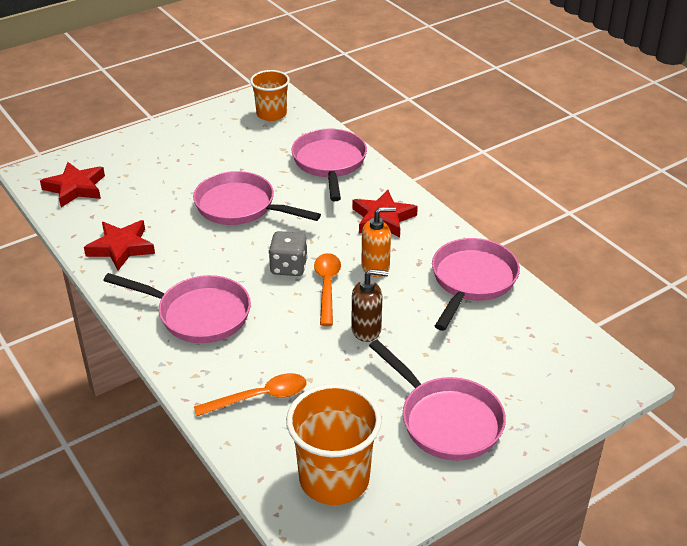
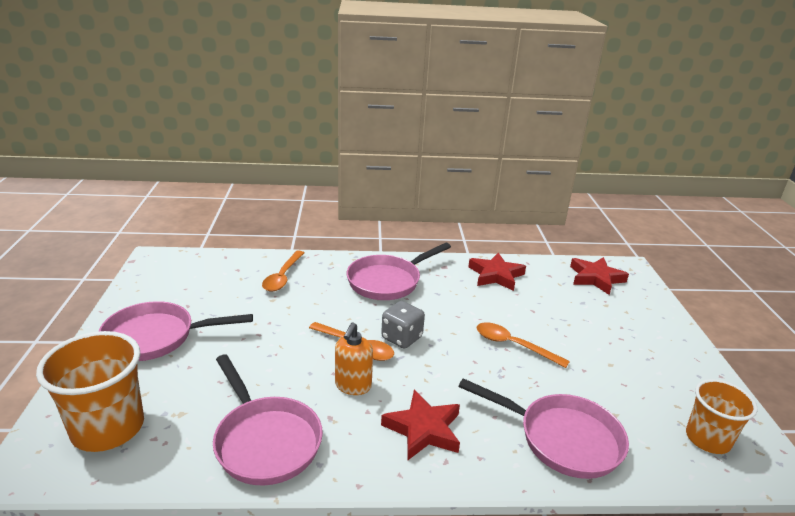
camera: 120 degrees right, 10 degrees down
(240, 207) = (513, 345): pink pan -> orange spoon
(334, 479) = (187, 277): orange cup -> orange cup (108, 428)
(366, 330) = (284, 344): brown soap dispenser -> none

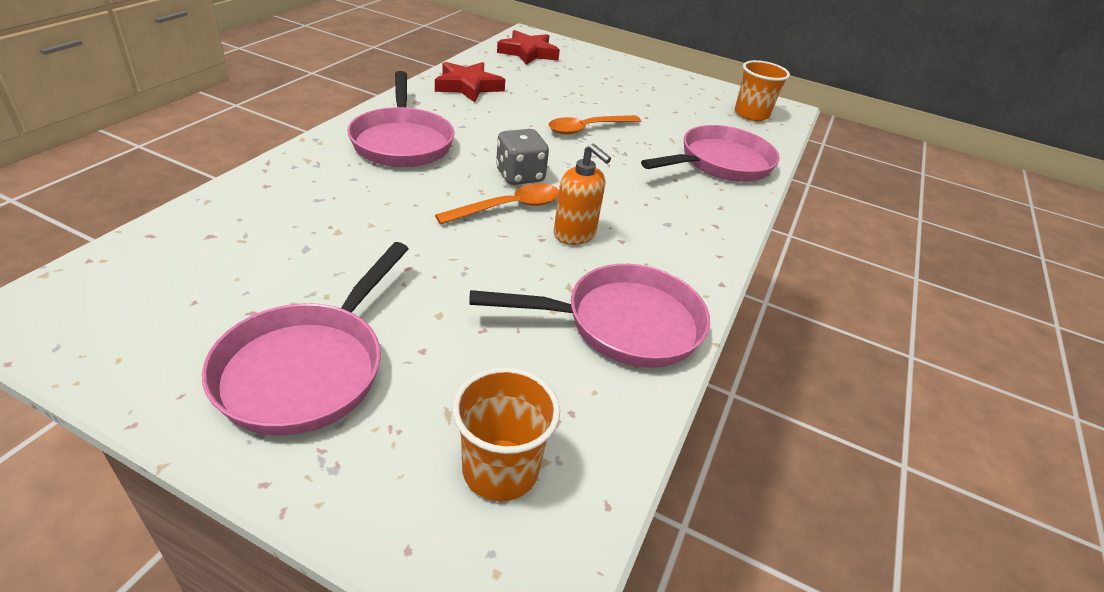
camera: 65 degrees left, 10 degrees up
(108, 428) = (500, 470): orange cup -> orange cup, size x0.65
(283, 276) = (289, 204): orange spoon -> none
(423, 429) = (669, 220): red star -> none

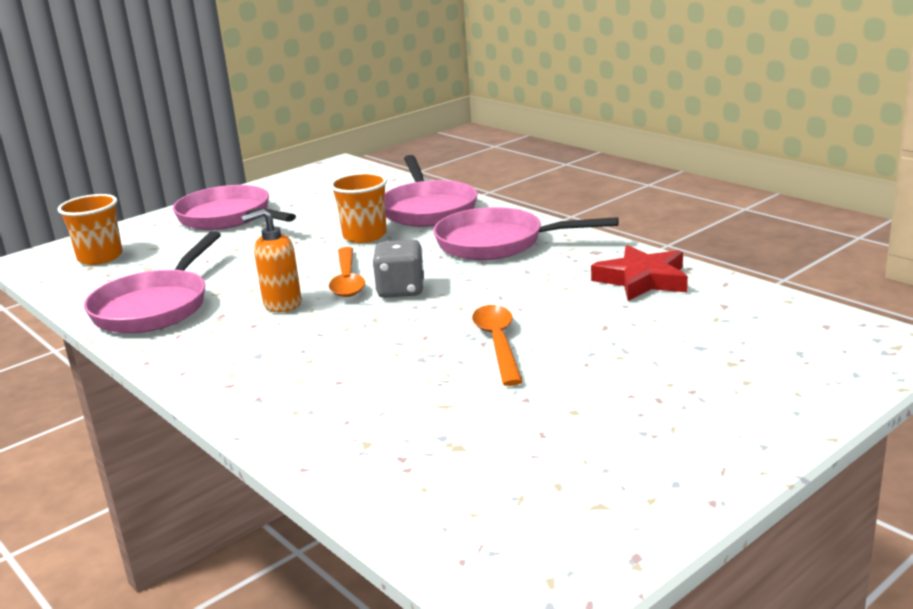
camera: 120 degrees right, 15 degrees down
(528, 53) = (795, 333): red star -> none
(720, 163) = (355, 430): pink pan -> pink pan (428, 209)
(751, 114) = (512, 528): orange cup -> orange cup (364, 236)

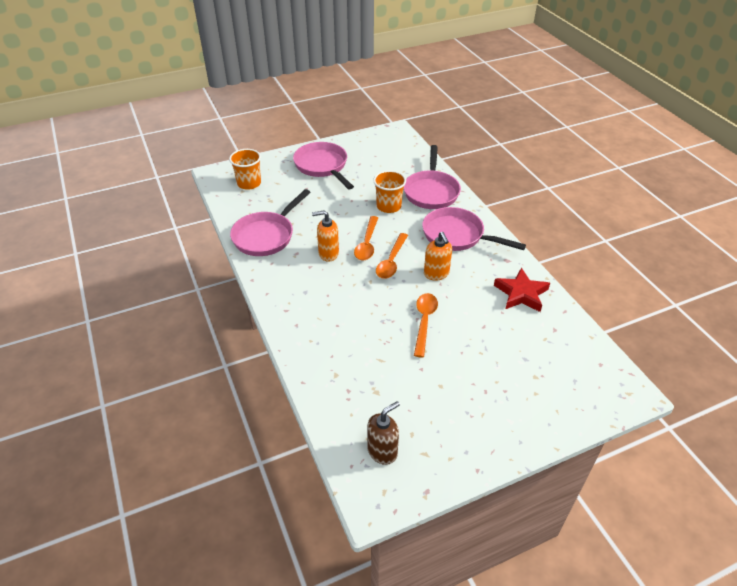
camera: 15 degrees right, 20 degrees up
(401, 290) = (391, 261): grey dice -> orange spoon
(487, 288) = (436, 274): none -> orange soap dispenser
(514, 523) = (382, 451): none -> brown soap dispenser

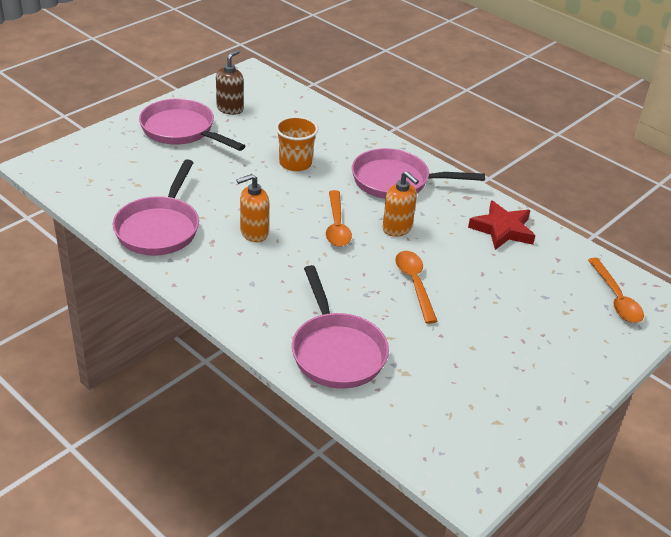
camera: 25 degrees left, 5 degrees down
(249, 183) = (94, 168): orange cup -> none
(367, 244) = (295, 212): orange spoon -> orange spoon (616, 298)
(382, 451) = (450, 433): brown soap dispenser -> brown soap dispenser (230, 109)
(431, 191) = (336, 137): pink pan -> pink pan (336, 352)

